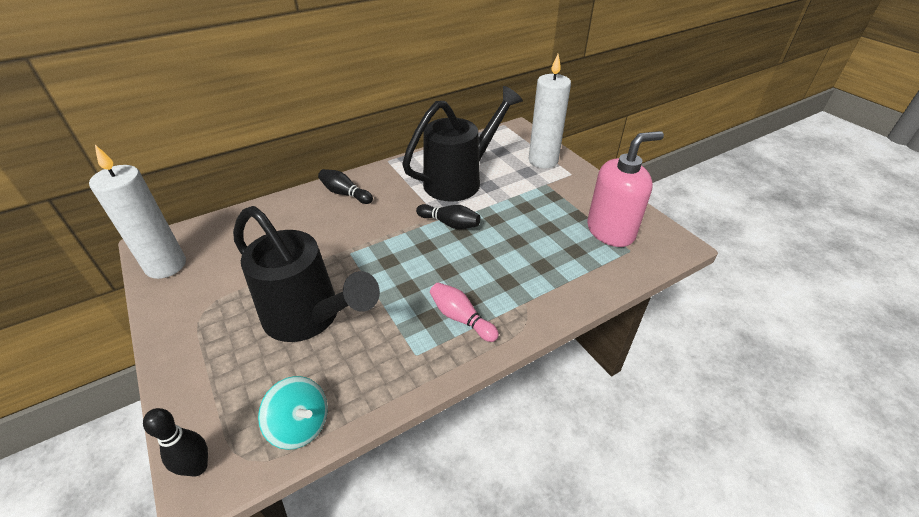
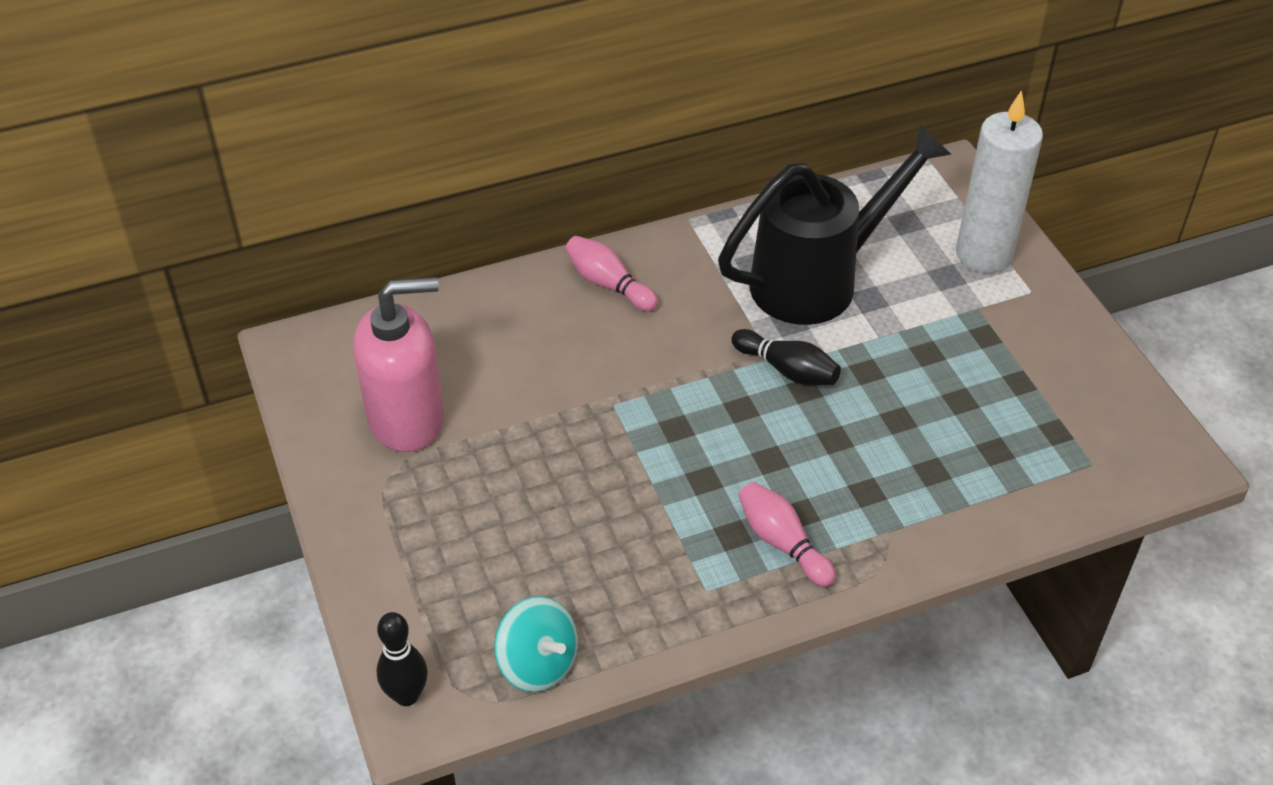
camera: 10 degrees right, 5 degrees up
(166, 265) = (321, 388): white candle -> none
(309, 318) = (549, 509): black watering can -> none
(345, 193) = (608, 284): black bowling pin -> pink bowling pin
(610, 231) = (1069, 422): pink soap dispenser -> pink soap dispenser (407, 419)

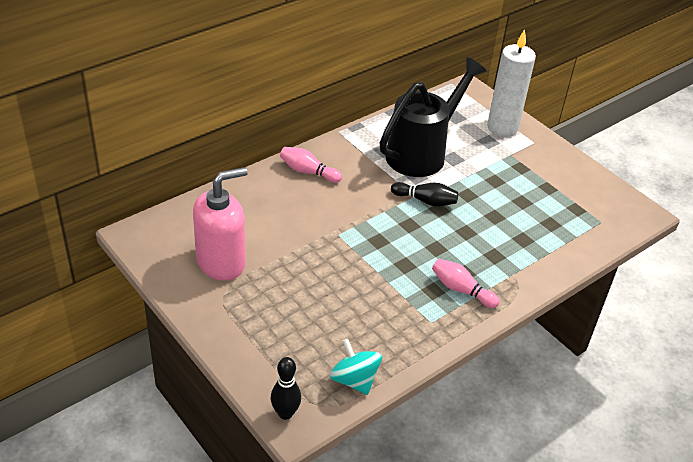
camera: 20 degrees left, 5 degrees down
(538, 663) = (354, 380): turquoise spinning top -> turquoise spinning top turned 150 degrees counterclockwise

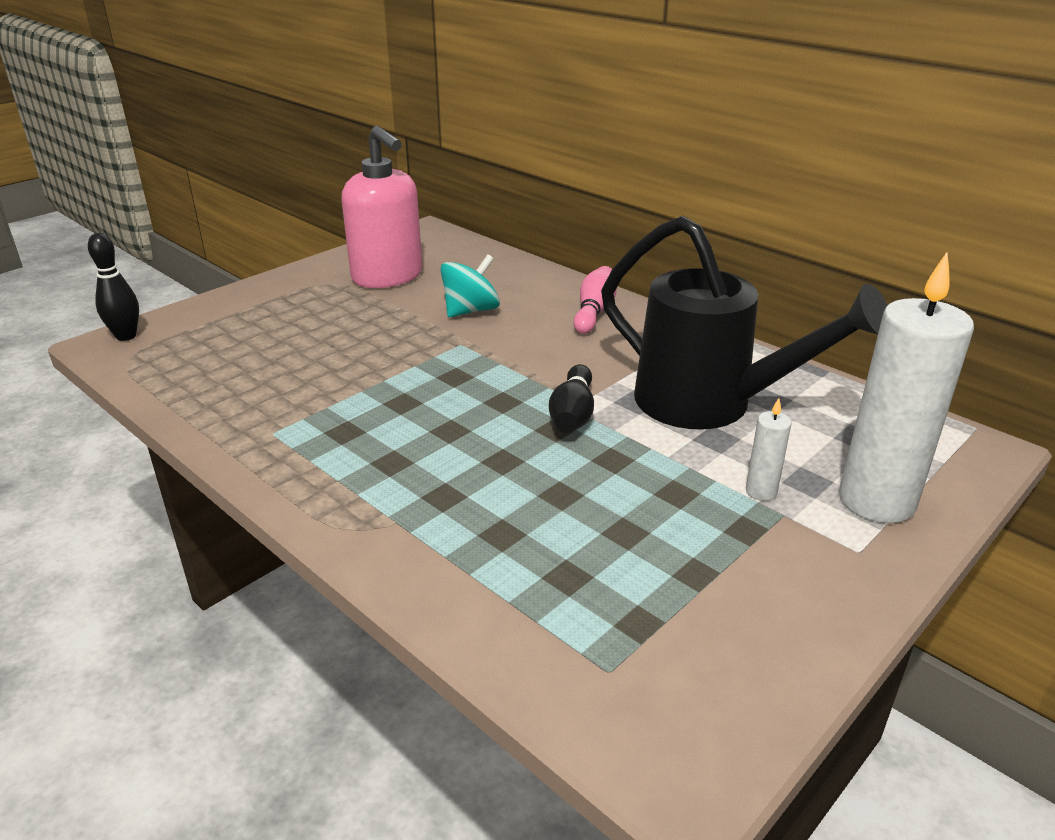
camera: 85 degrees right, 10 degrees down
(354, 380) = (167, 376): turquoise spinning top -> turquoise spinning top (471, 311)
(461, 290) = (348, 460): pink bowling pin -> none
(495, 156) = (761, 491): none -> white candle

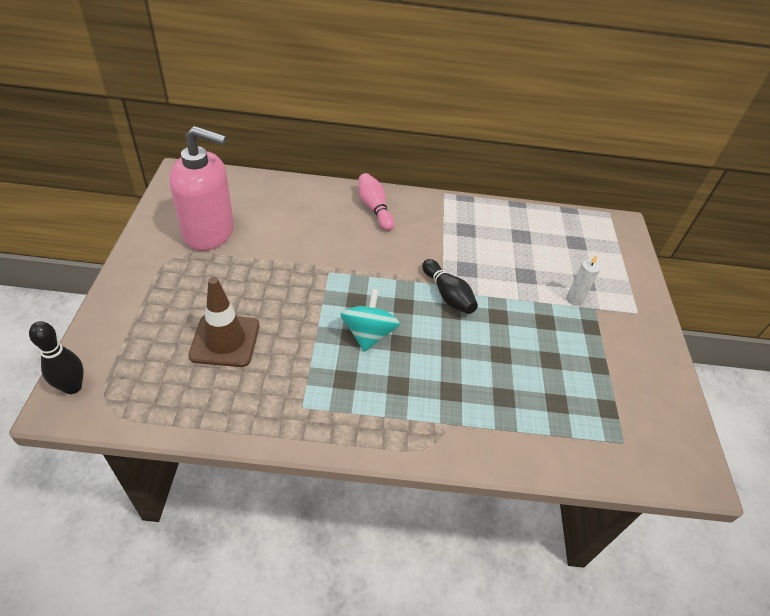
camera: 45 degrees left, 15 degrees up
(282, 355) = (225, 340): none -> brown traffic cone
(471, 311) = (302, 240): turquoise spinning top -> turquoise spinning top (368, 334)
(710, 404) = (500, 253): black watering can -> none
(876, 501) = (617, 279): white candle -> none

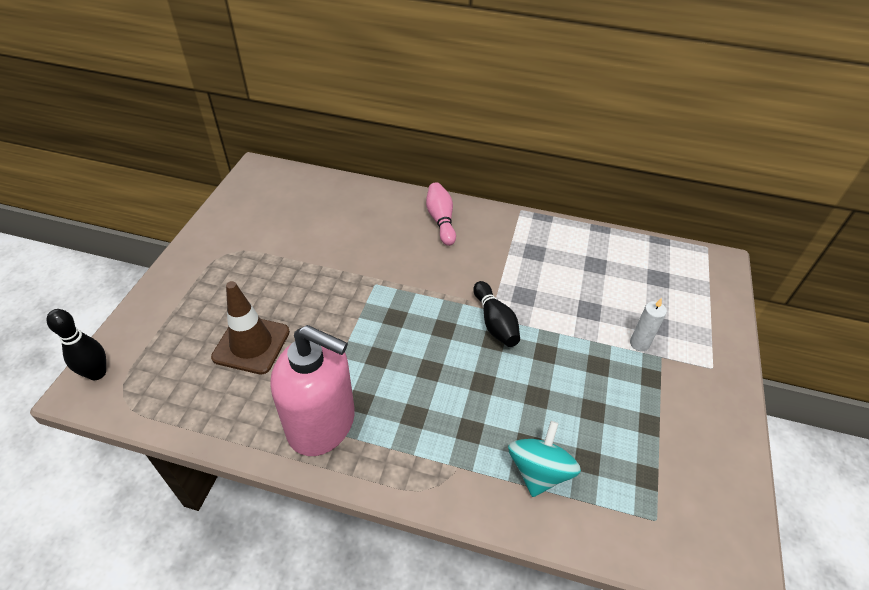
camera: 15 degrees right, 0 degrees up
(209, 232) = (267, 231): pink soap dispenser -> pink soap dispenser (322, 423)
(368, 334) = (397, 355): turquoise spinning top -> turquoise spinning top (539, 471)

